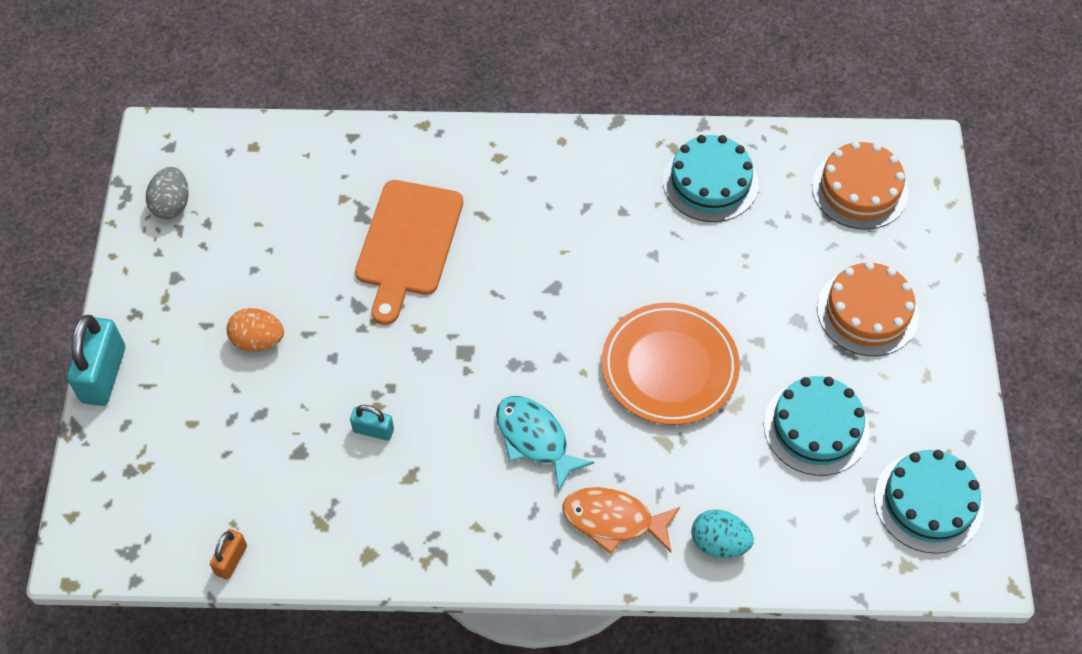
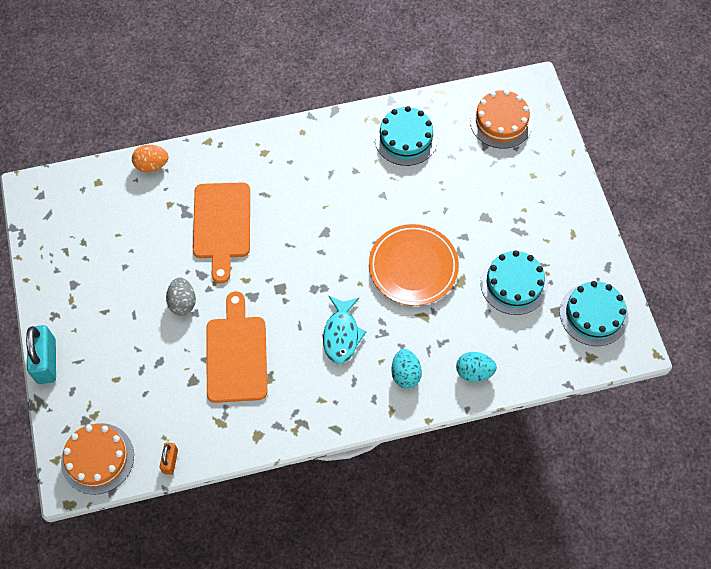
camera: 15 degrees left, 5 degrees up
(172, 205) = (55, 235): grey egg -> grey egg (182, 302)
(258, 341) = (143, 313): orange egg -> orange egg (152, 165)
(373, 430) = (236, 354): turquoise padlock -> orange cutting board
(535, 439) = (341, 334): turquoise fish -> turquoise fish turned 120 degrees counterclockwise
(613, 520) = (405, 374): orange fish -> turquoise egg
(867, 312) = (526, 201): orange cake -> orange cake (97, 458)

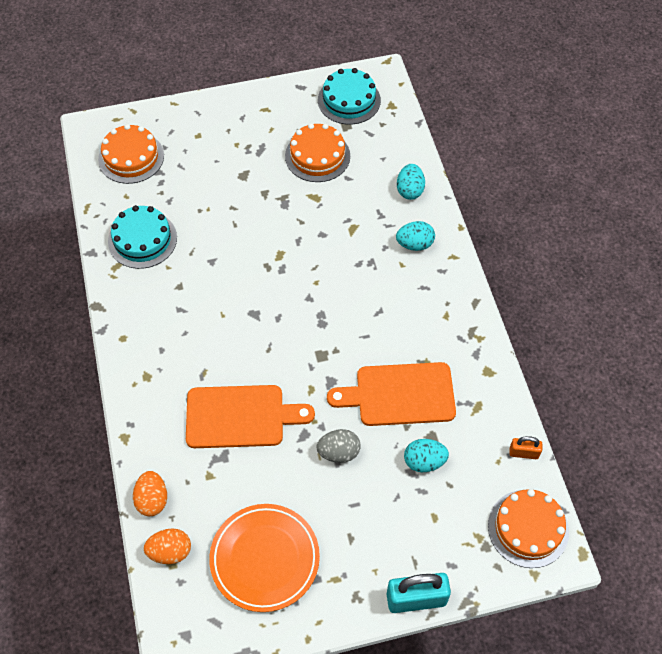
camera: 90 degrees left, 5 degrees down
(107, 180) = (170, 552): none -> orange egg
(168, 373) = (424, 461): none -> turquoise egg
(341, 334) = (374, 298): turquoise fish -> none
(413, 267) = (298, 236): orange plate -> orange plate (265, 559)
(514, 283) = (317, 156): turquoise cake -> orange cake

